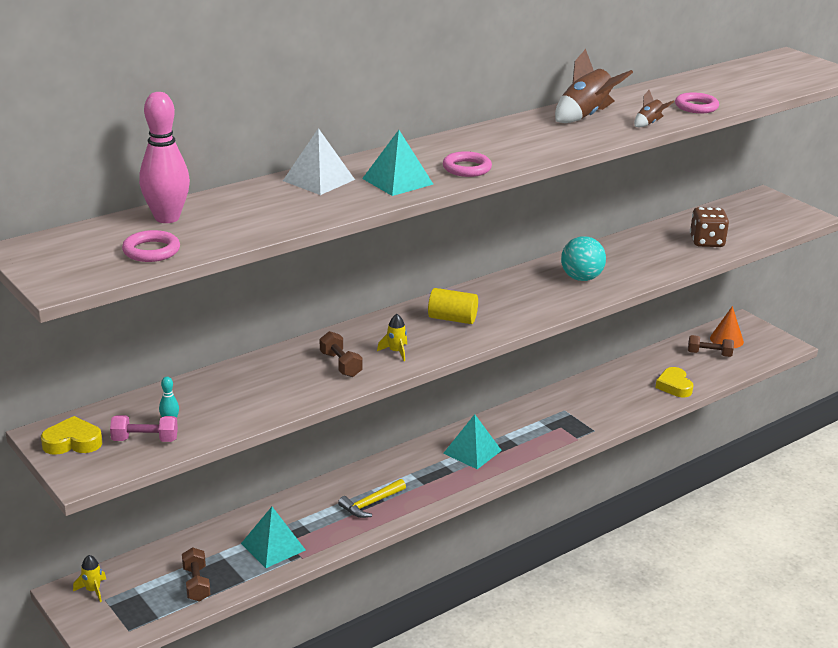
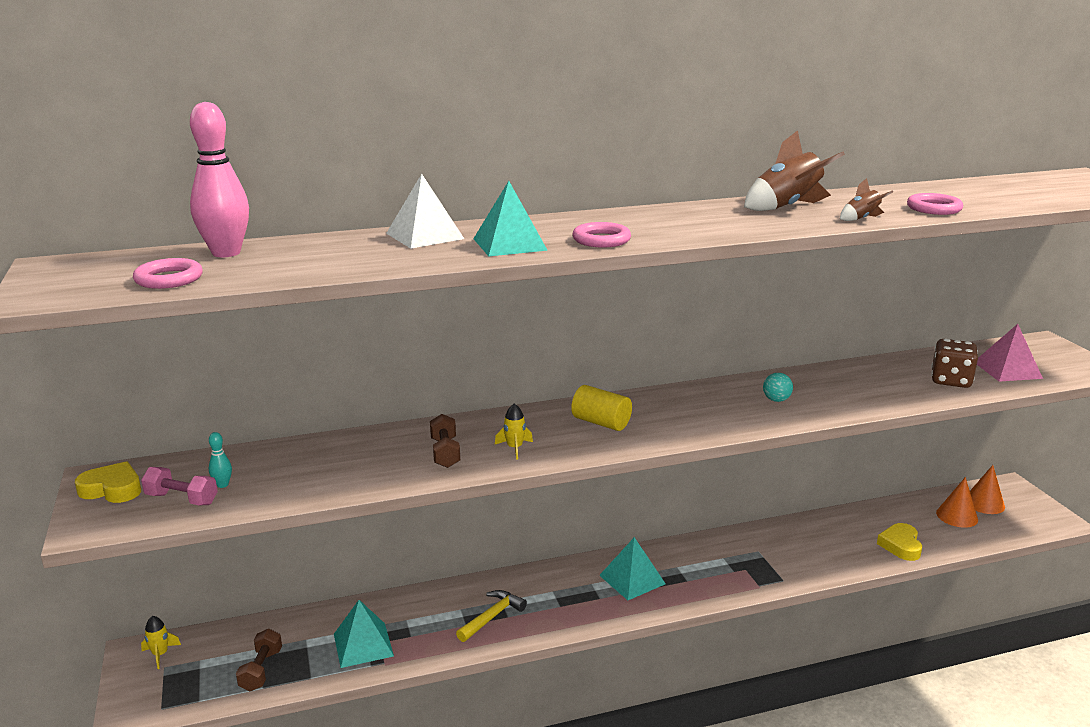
camera: 20 degrees right, 5 degrees down
(371, 503) = (492, 617): yellow hammer -> yellow hammer turned 150 degrees clockwise
(581, 278) = (776, 400): turquoise ball -> turquoise ball, size x0.57
(709, 354) = (957, 516): brown dumbbell -> orange cone
(745, 226) = (1007, 370): none -> pink pyramid

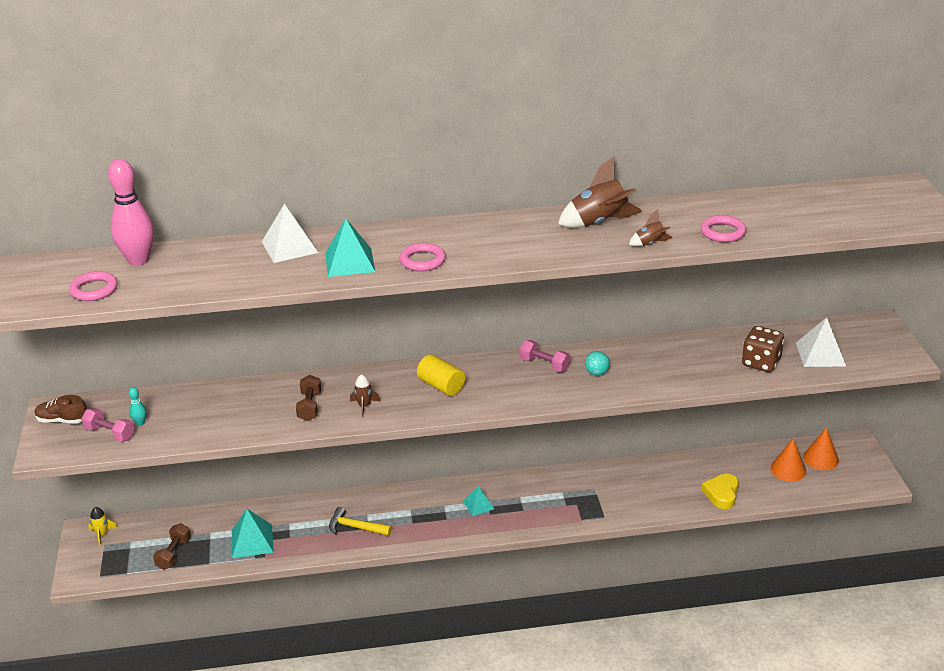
camera: 10 degrees right, 10 degrees up
(112, 489) = (62, 420): yellow heart -> brown shoe
(492, 617) = (356, 527): yellow hammer -> yellow hammer turned 120 degrees counterclockwise
(514, 448) = (364, 406): yellow rocket -> brown rocket
(632, 579) = (478, 505): turquoise pyramid -> turquoise pyramid, size x0.61
(712, 396) = (544, 364): none -> pink dumbbell
(1007, 370) = (820, 354): pink pyramid -> white pyramid

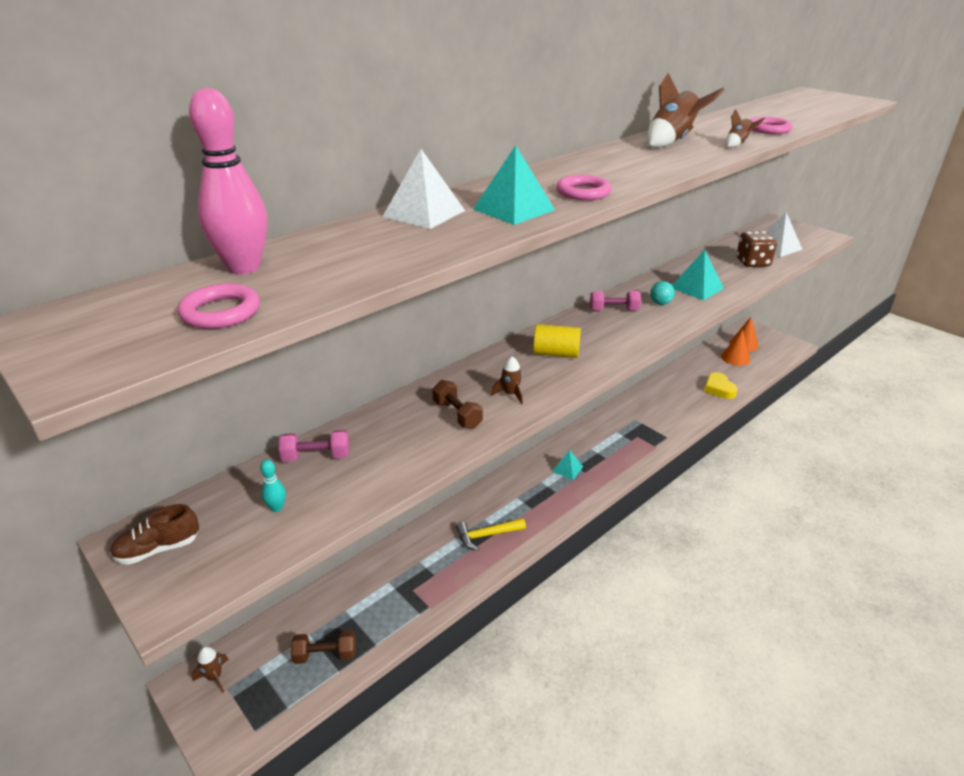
camera: 35 degrees left, 0 degrees up
(102, 534) = (214, 677): yellow rocket -> brown rocket
(110, 433) = (247, 537): pink dumbbell -> pink dumbbell (316, 456)
(173, 554) = (325, 655): brown dumbbell -> brown dumbbell turned 75 degrees counterclockwise
(252, 541) = (399, 597): turquoise pyramid -> turquoise pyramid (697, 288)

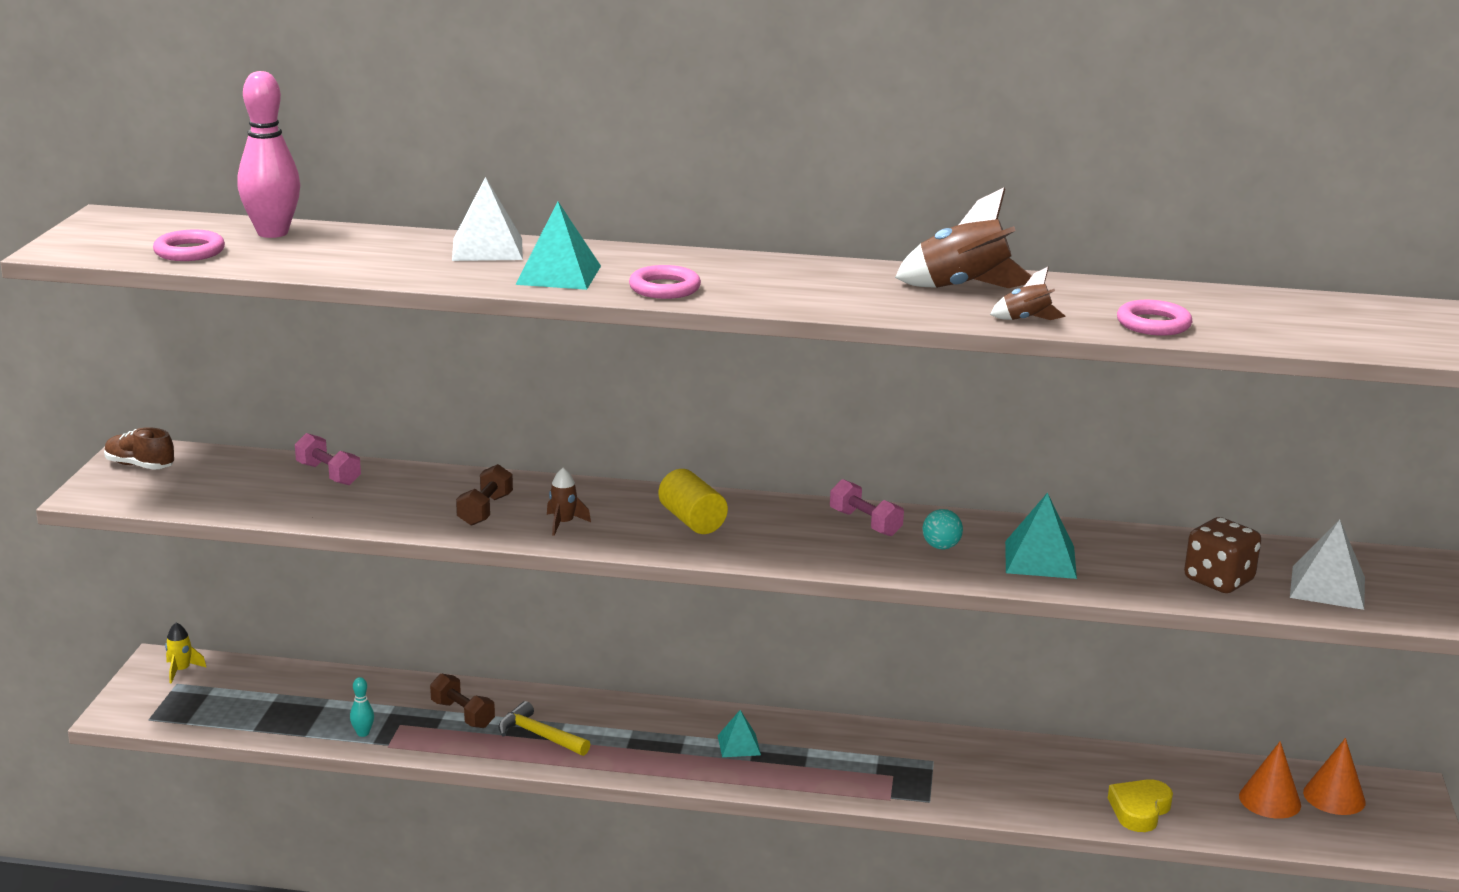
camera: 50 degrees right, 10 degrees down
(214, 677) = (181, 670): brown rocket -> yellow rocket
(277, 508) = (240, 487): turquoise bowling pin -> turquoise bowling pin (363, 733)
(325, 655) = (263, 714): brown dumbbell -> brown dumbbell (462, 714)

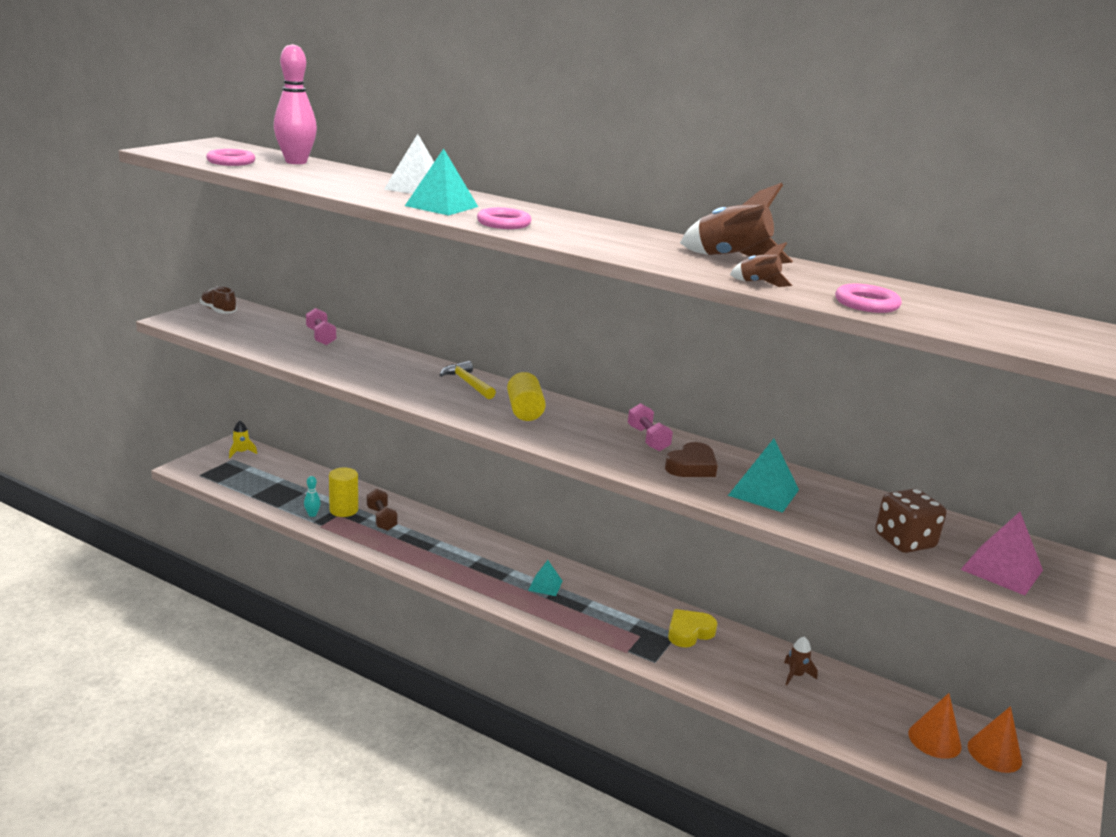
camera: 20 degrees right, 0 degrees up
(401, 716) = (343, 510): none -> yellow cylinder
(485, 510) = (394, 376): brown dumbbell -> none
(539, 735) = (418, 544): yellow hammer -> yellow hammer (467, 383)
(563, 523) = (436, 394): brown rocket -> brown rocket (795, 675)
(941, 547) = (691, 466): turquoise ball -> brown heart
(1139, 810) = (817, 716): yellow heart -> yellow heart (689, 632)
(1327, 587) = (1002, 569): white pyramid -> pink pyramid

